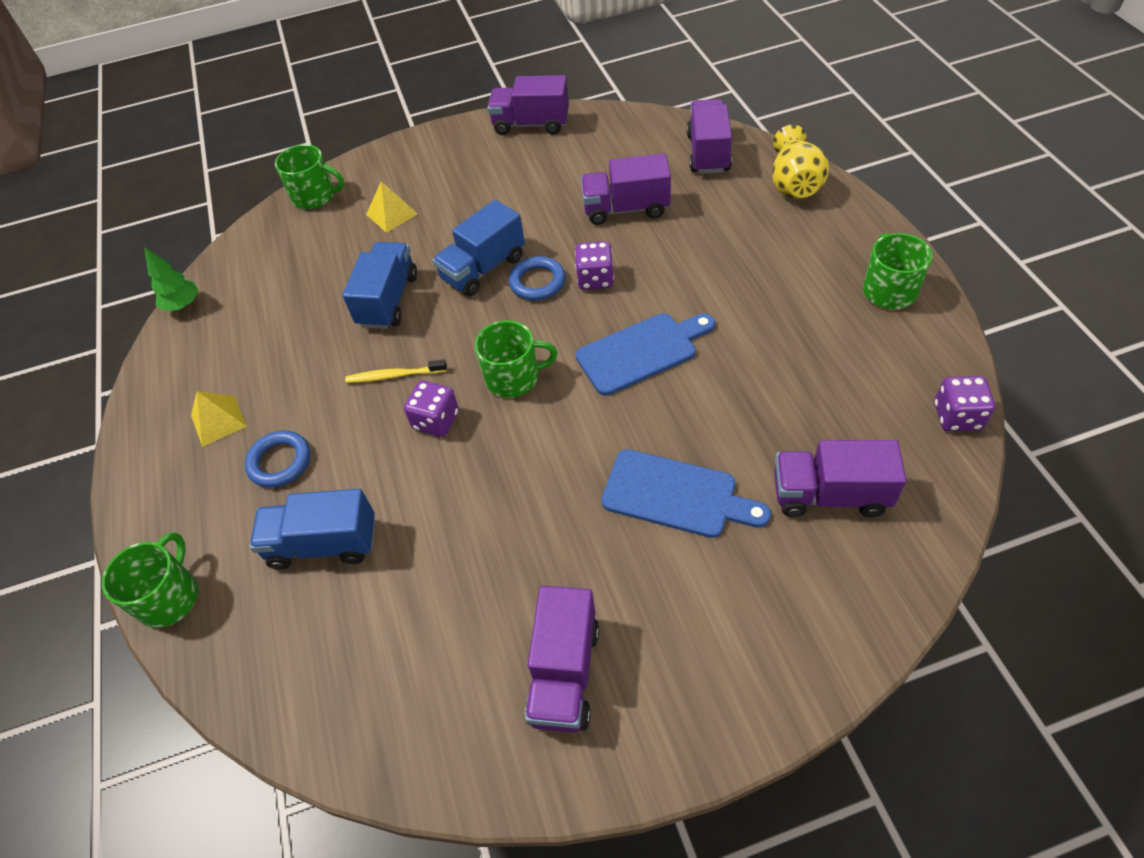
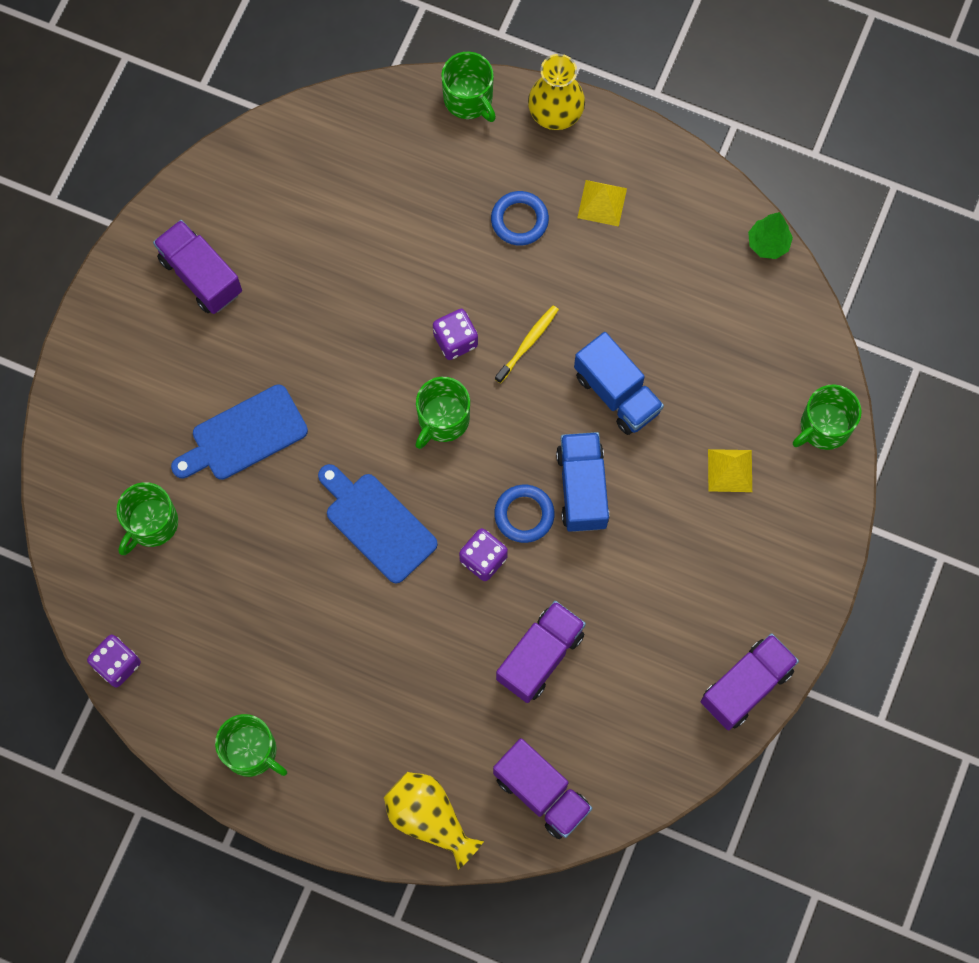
camera: 125 degrees right, 20 degrees up
(141, 517) = (555, 112): none -> yellow vase
(323, 544) = (421, 206): blue truck -> none
(641, 352) = (377, 523): blue cutting board -> blue cutting board turned 120 degrees clockwise
(829, 495) = (151, 524): purple truck -> green mug

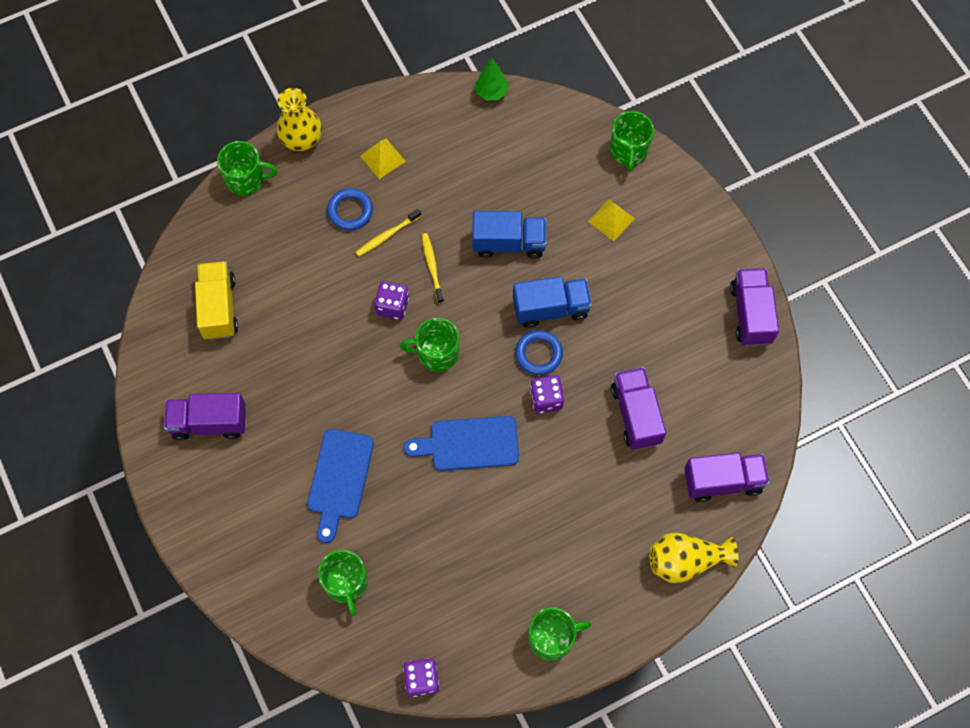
camera: 50 degrees left, 5 degrees down
(318, 188) = (219, 307): none -> yellow truck
(442, 420) = (436, 353): green mug -> green mug turned 105 degrees clockwise
(524, 275) = (387, 235): none -> yellow toothbrush
(582, 488) = (551, 308): blue truck -> blue truck turned 135 degrees clockwise

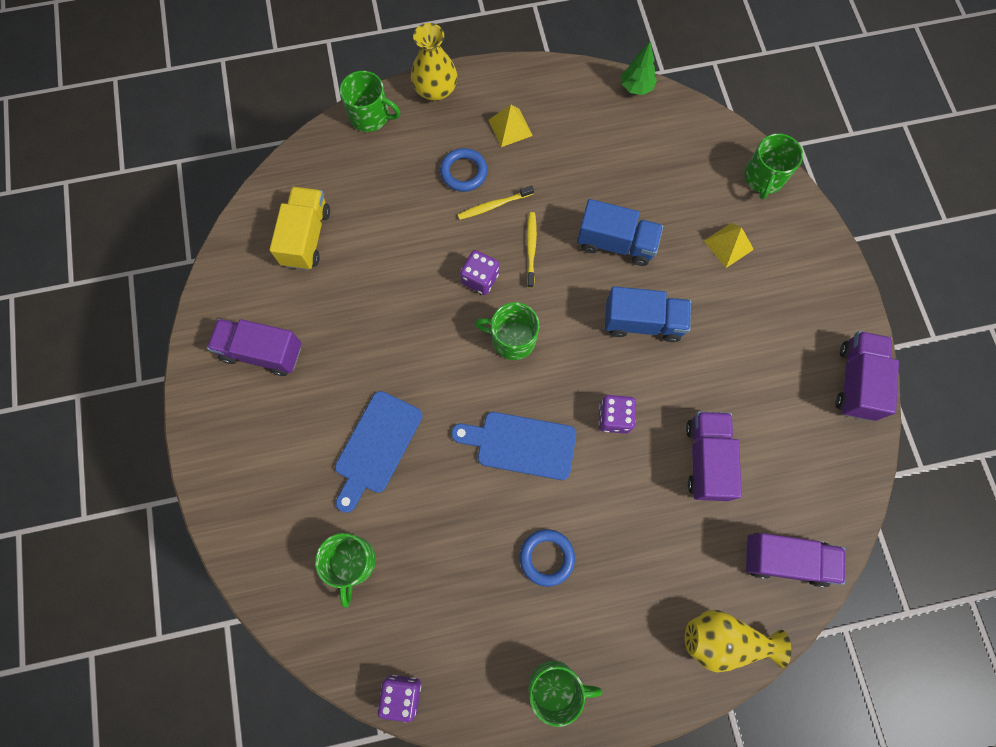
camera: 15 degrees right, 5 degrees up
(538, 354) = (618, 367): blue ring -> blue ring (546, 557)

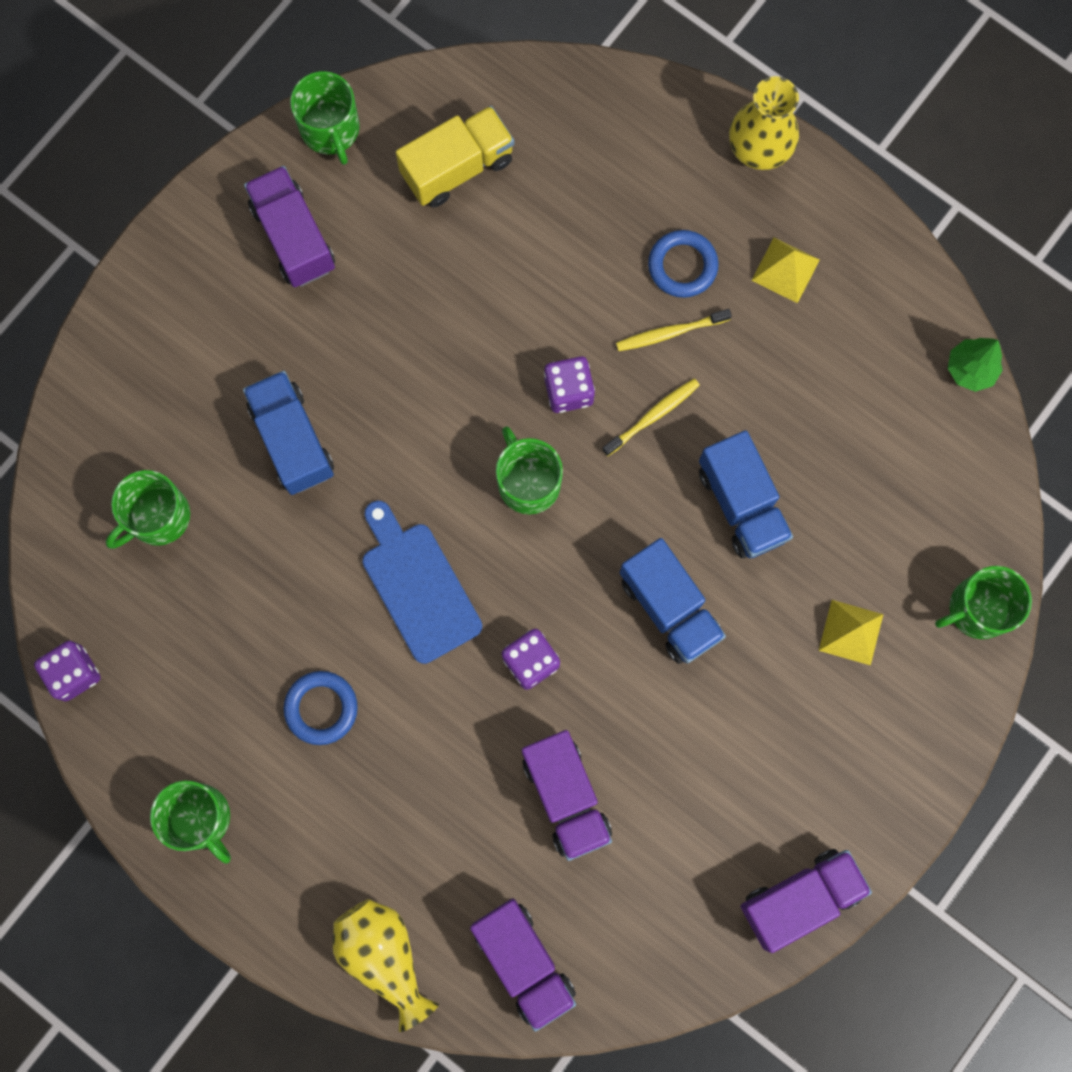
camera: 50 degrees right, 5 degrees up
(370, 116) = (662, 106): green mug -> green mug (331, 130)
(376, 446) = (292, 440): blue cutting board -> blue truck
(493, 205) = (670, 333): yellow toothbrush -> yellow toothbrush turned 45 degrees counterclockwise
(706, 459) = (566, 796): purple truck -> purple truck turned 105 degrees clockwise

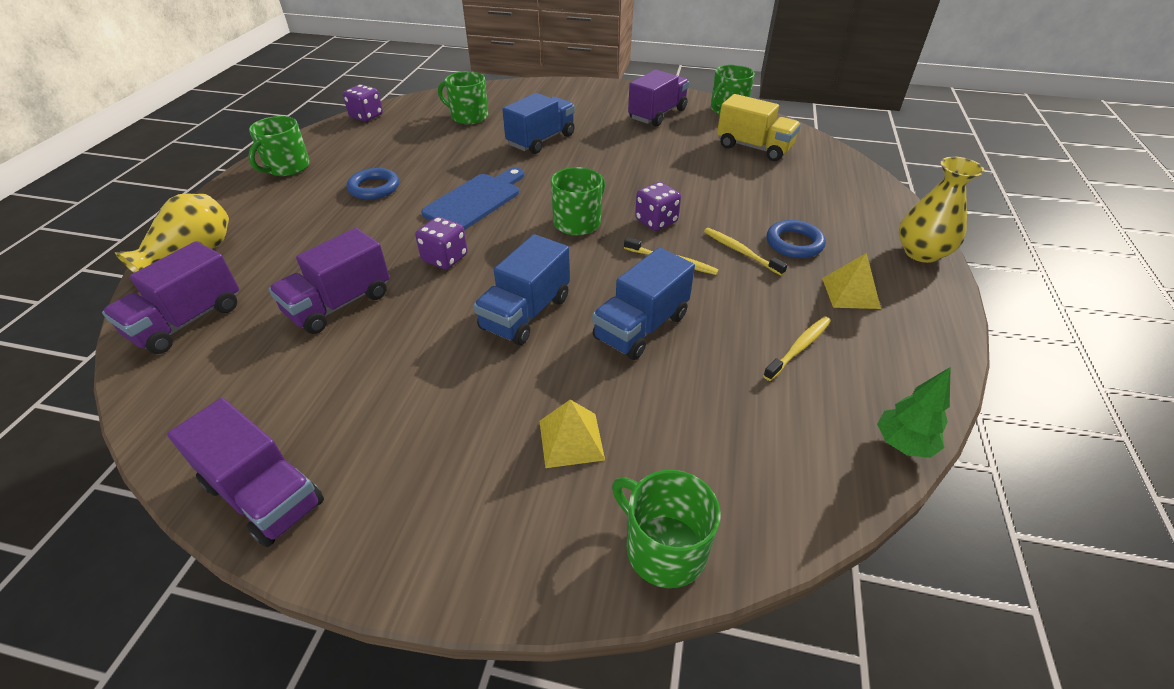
camera: 65 degrees right, 35 degrees down
(834, 374) = (799, 348): none -> yellow toothbrush

